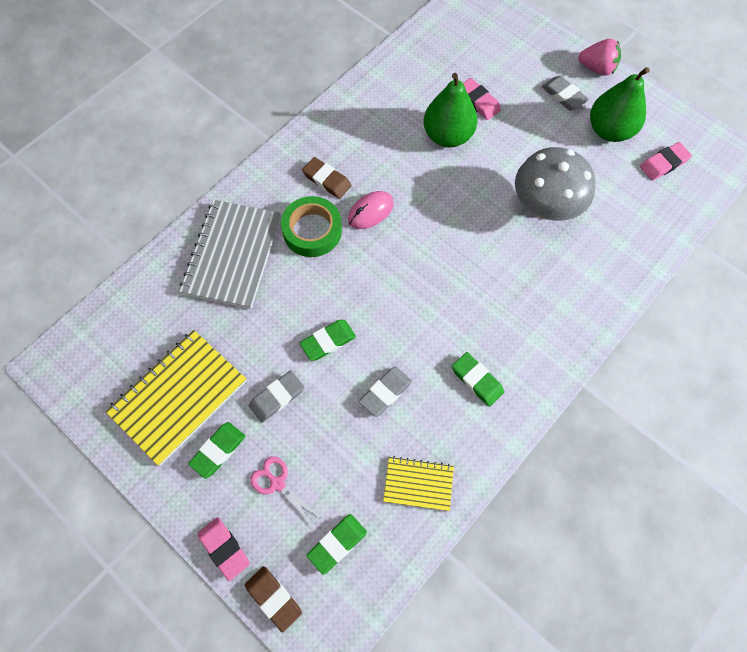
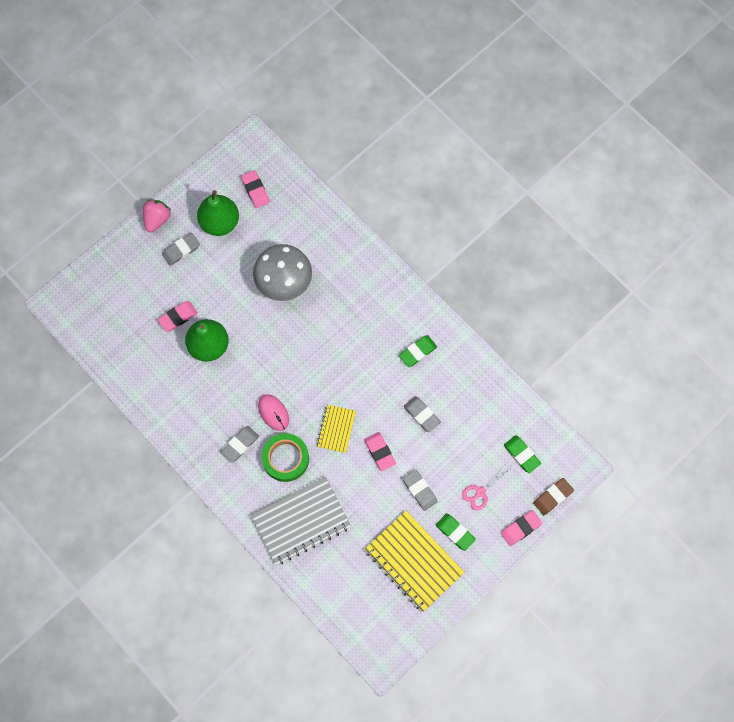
camera: 85 degrees left, 5 degrees up
(233, 255) = (301, 521): grey notebook -> grey notebook turned 45 degrees counterclockwise
(327, 180) = (240, 444): brown eraser -> grey eraser
(328, 341) = (380, 452): green eraser -> pink eraser
(418, 484) = (486, 399): yellow notebook -> yellow notebook (336, 429)

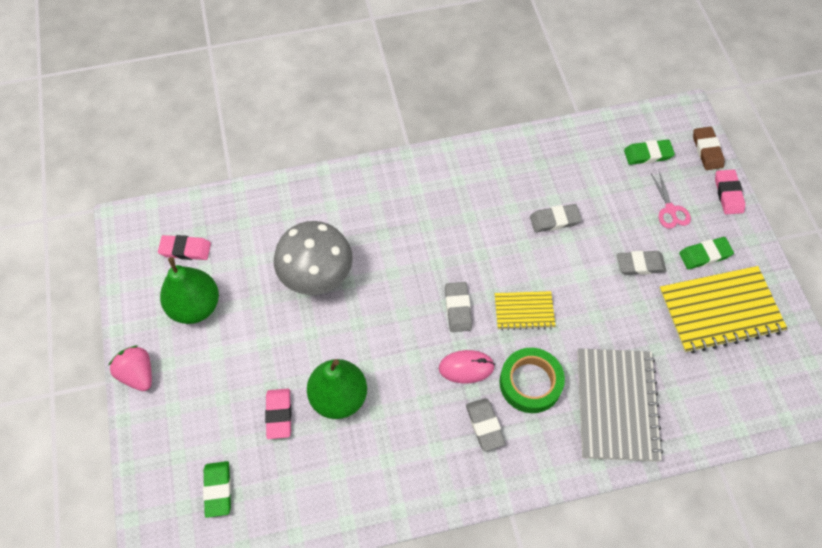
camera: 60 degrees left, 10 degrees down
(181, 250) = (197, 367): grey eraser -> grey eraser (458, 308)
(336, 429) = (524, 311): yellow notebook -> yellow notebook turned 45 degrees counterclockwise
(380, 452) = (575, 281): pink eraser -> none
(417, 352) = (481, 189): green eraser -> green eraser (218, 490)

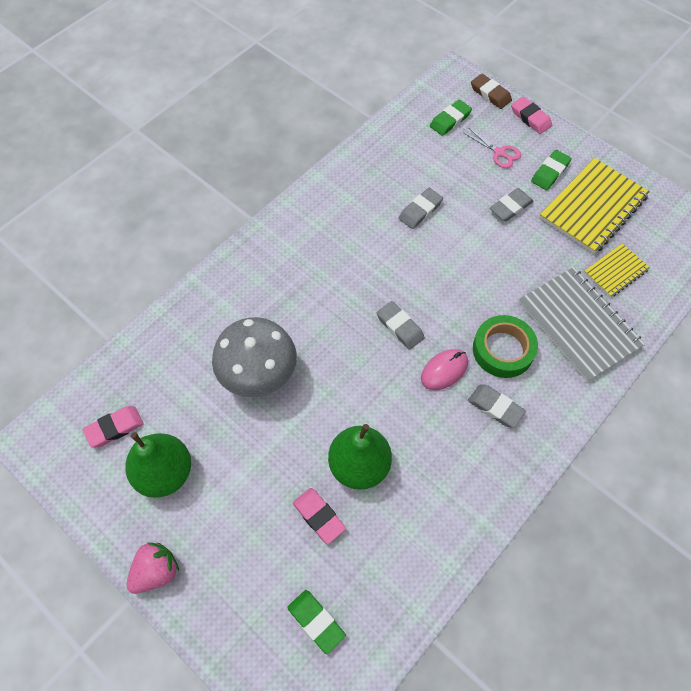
camera: 35 degrees left, 0 degrees up
(138, 374) = (156, 571): pink strawberry -> pink strawberry turned 120 degrees clockwise
(524, 311) = (453, 296): yellow notebook -> yellow notebook (615, 271)

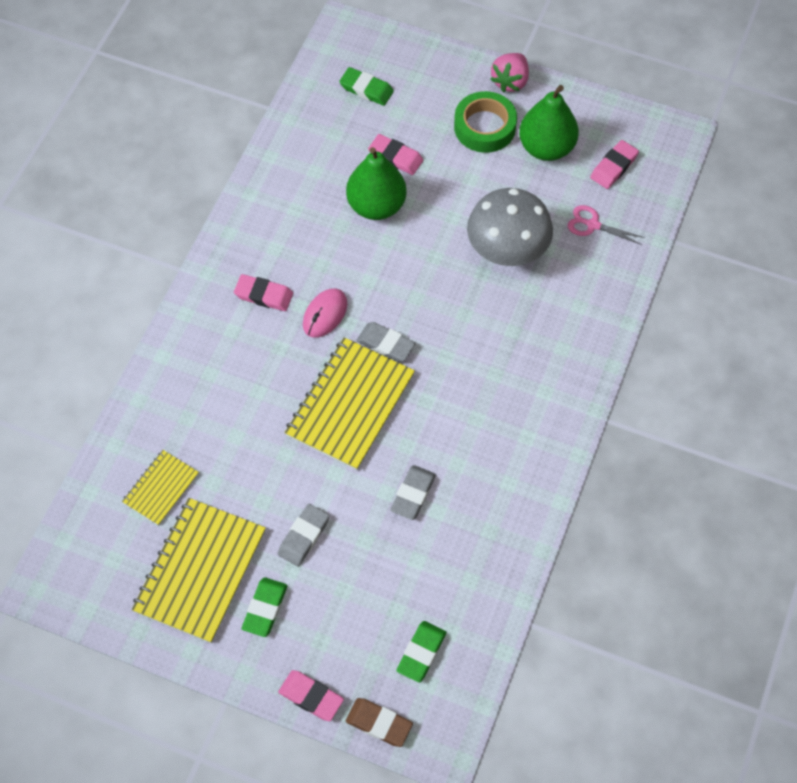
camera: 160 degrees right, 0 degrees up
(446, 287) = (350, 405): none -> yellow notebook
(495, 407) = (264, 295): grey eraser -> pink eraser
(499, 153) = (339, 618): pink scissors -> pink scissors (593, 225)
(503, 350) = (270, 354): green tape -> green tape (484, 127)
(578, 325) = (194, 408): grey notebook -> none

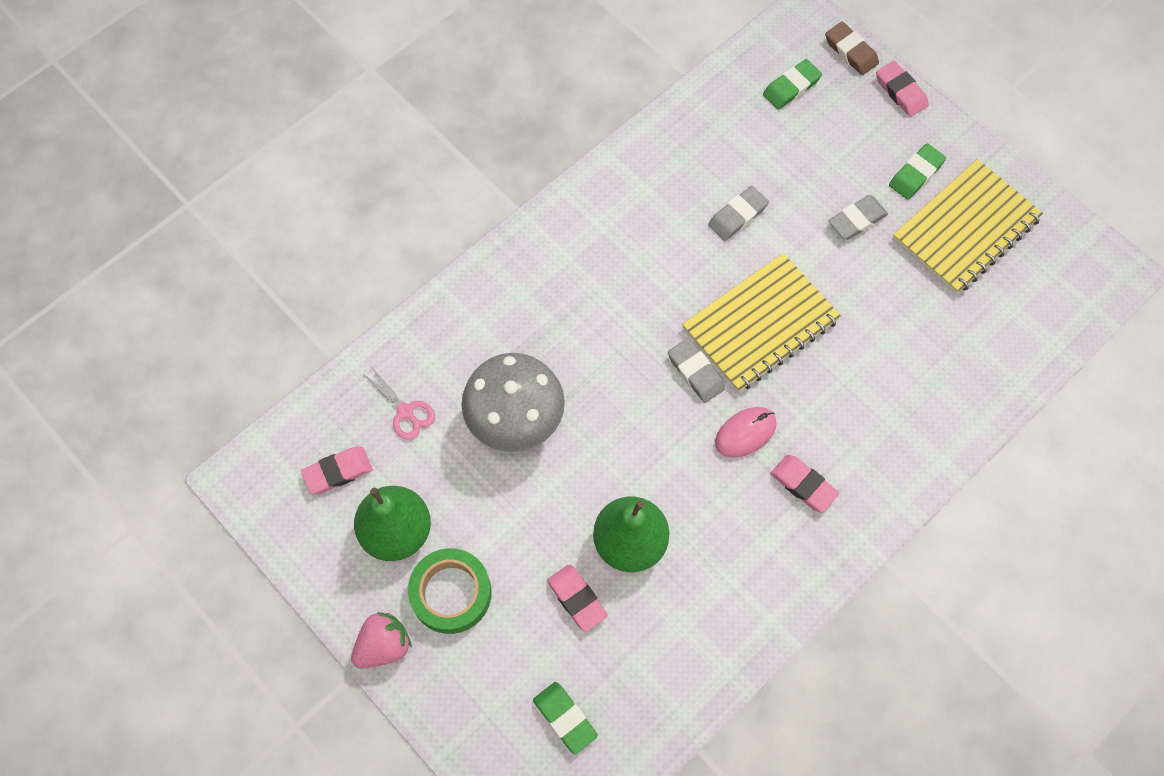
camera: 155 degrees left, 5 degrees up
(161, 488) = (981, 319): yellow notebook -> none

